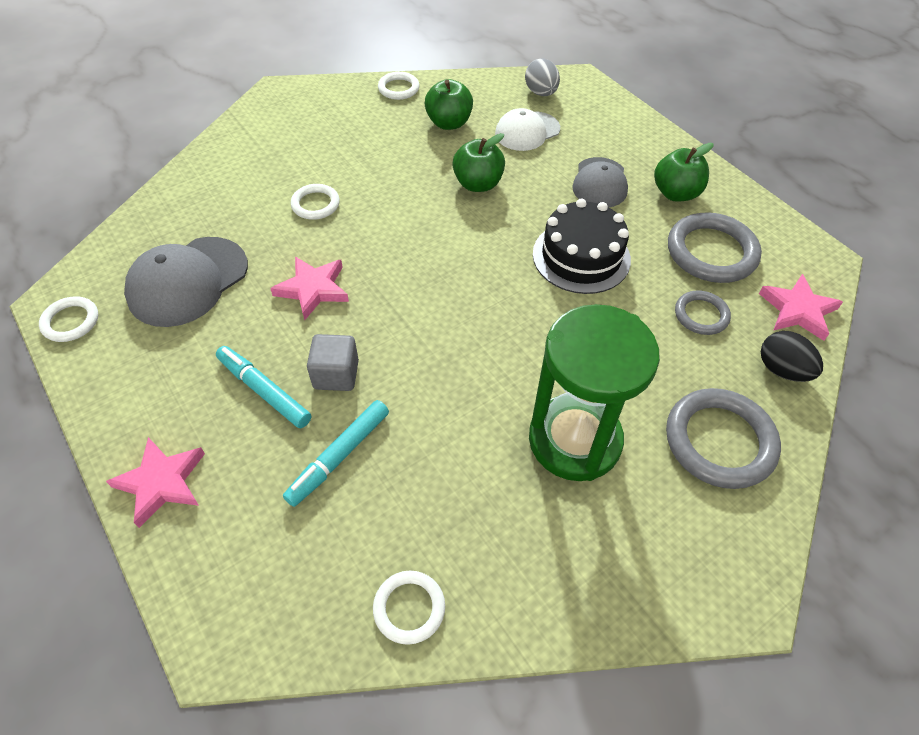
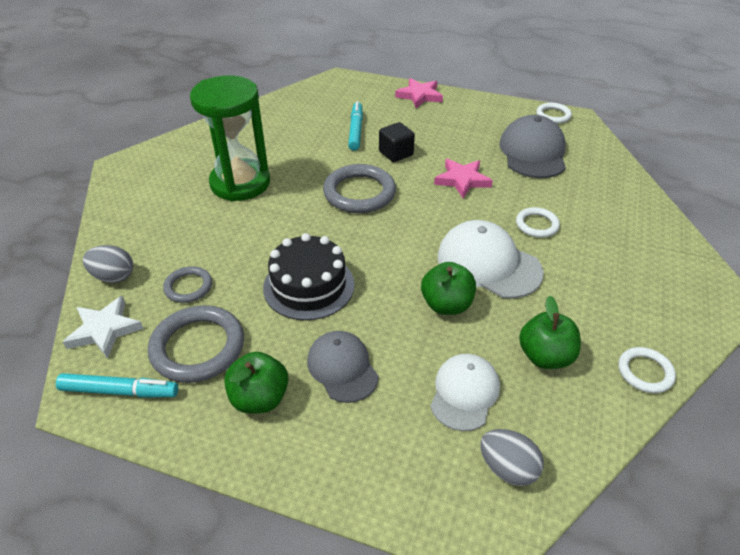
camera: 145 degrees right, 10 degrees down
(264, 391) = (422, 134): turquoise marker -> turquoise marker (120, 391)
(336, 374) = (396, 153): grey cube -> black cube
(405, 195) = (488, 264): none -> white cap
(409, 608) = (276, 108): white ring -> none
(719, 441) = (151, 218): grey ring -> grey ring (359, 193)
(782, 370) = (113, 277): black egg -> grey egg
(798, 310) = (104, 330): pink star -> white star

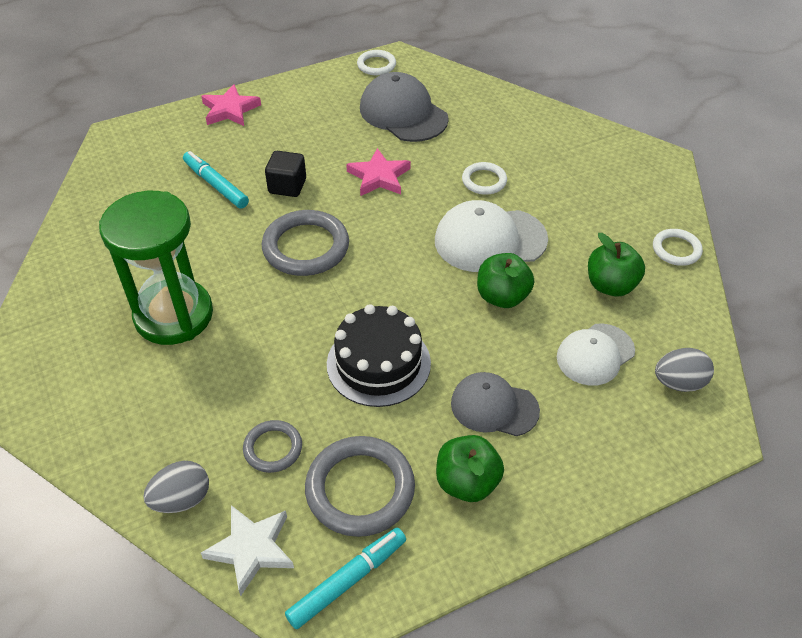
camera: 45 degrees left, 5 degrees up
(464, 393) = (595, 354): white cap -> white cap turned 105 degrees counterclockwise

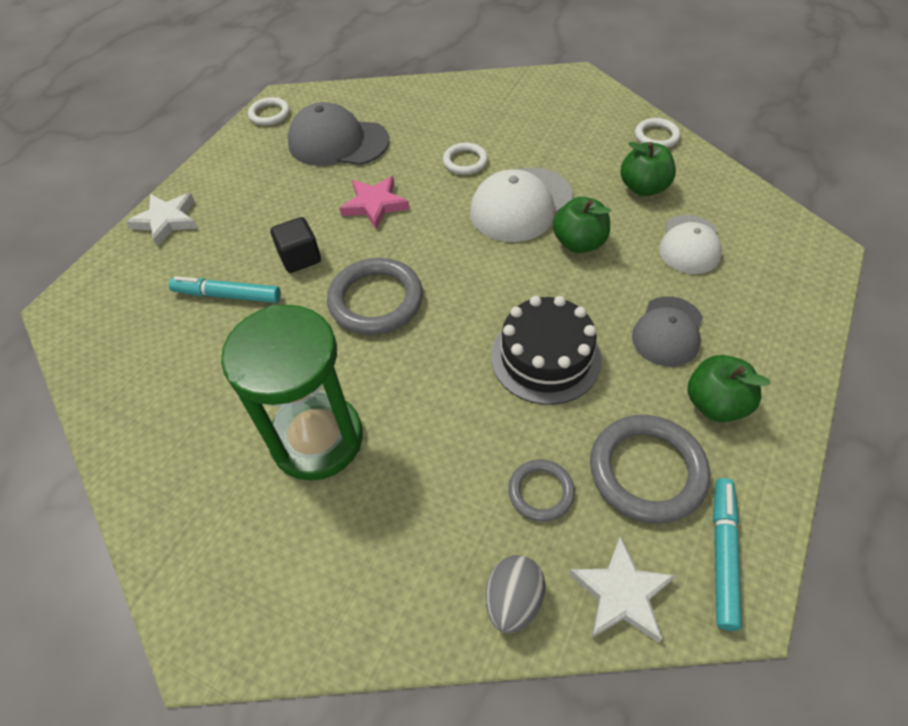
camera: 35 degrees left, 5 degrees up
(230, 110) = (167, 221): pink star -> white star
(494, 407) = (668, 331): grey cap -> grey cap turned 45 degrees counterclockwise
(679, 383) = (763, 229): grey egg -> none

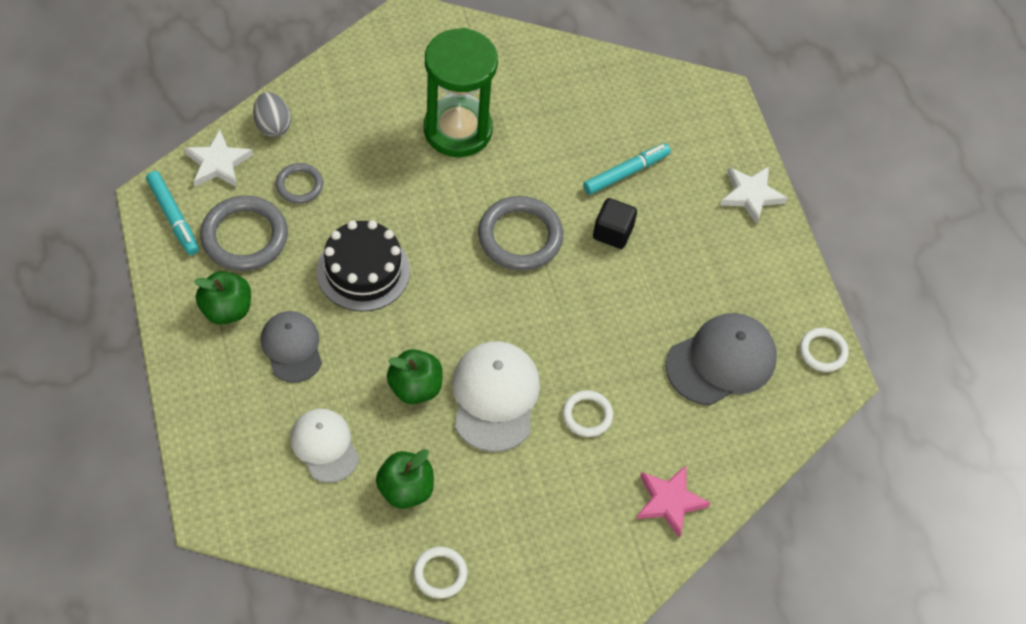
camera: 130 degrees right, 5 degrees up
(375, 205) = (612, 316): pink star -> pink star (669, 501)

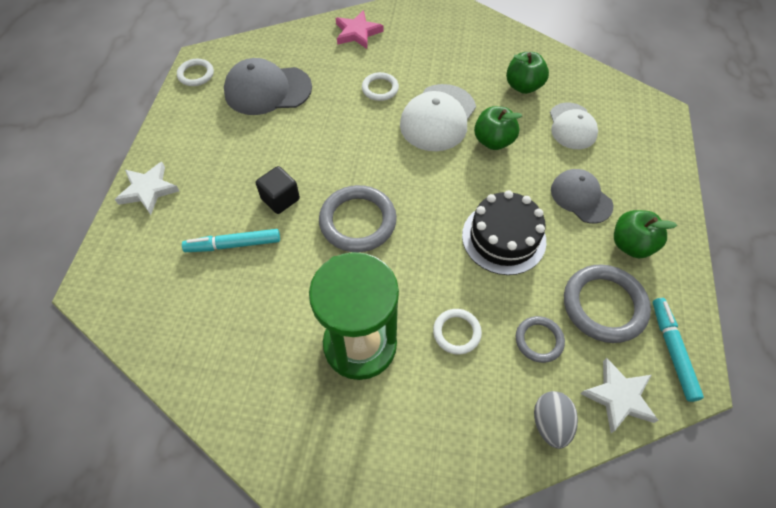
camera: 150 degrees left, 0 degrees up
(292, 347) = (581, 197): grey cap -> grey cap turned 135 degrees clockwise
(440, 574) = (517, 41): white ring -> white ring (456, 332)

